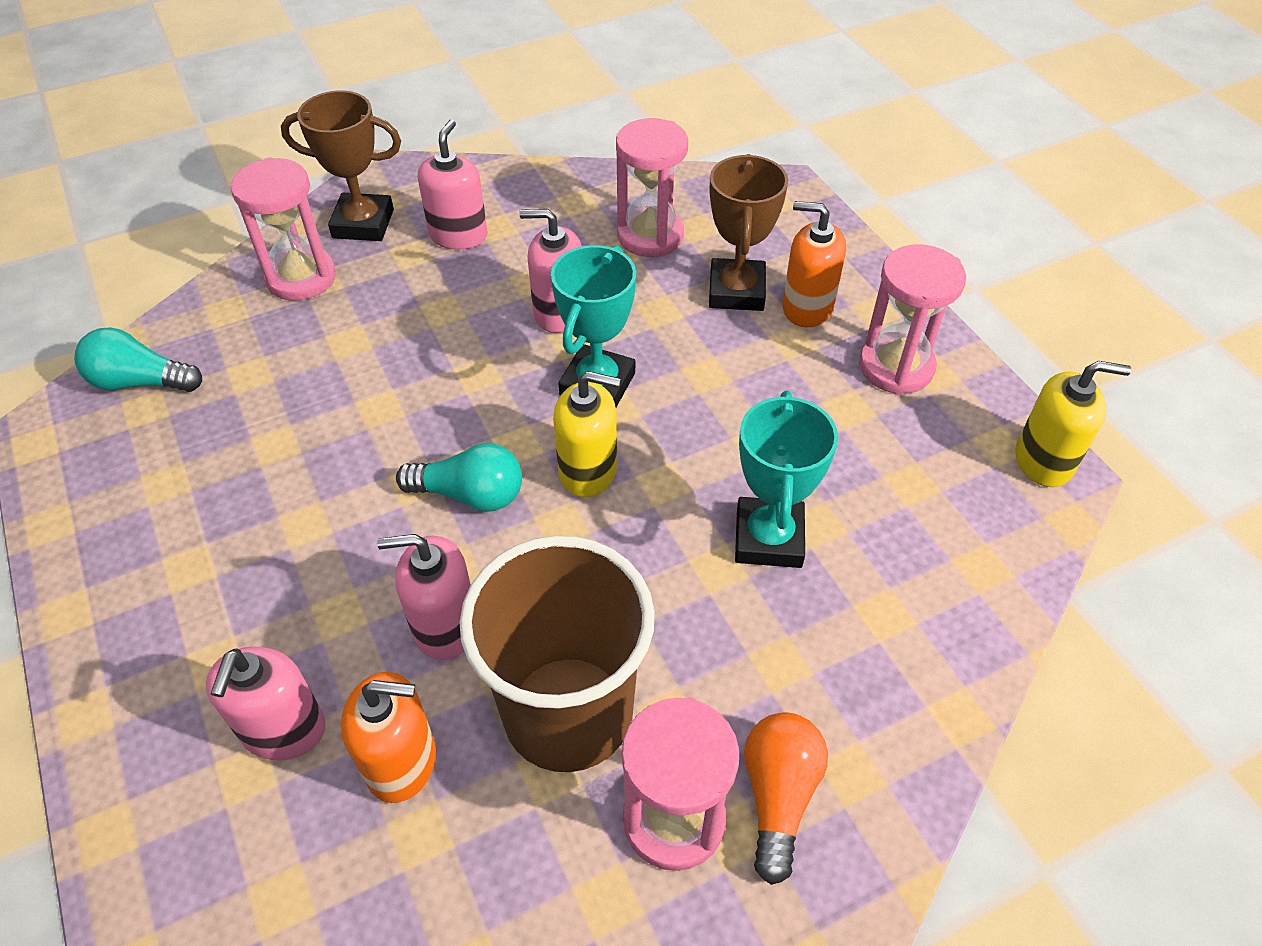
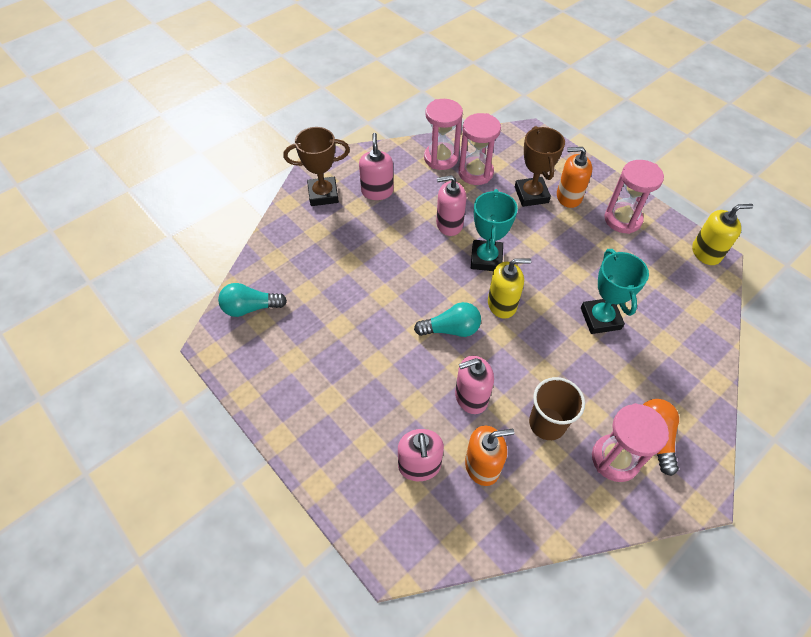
camera: 15 degrees left, 5 degrees up
(301, 278) = (306, 232): pink hourglass -> pink hourglass (441, 158)
(568, 713) = (547, 423): brown cup -> brown cup, size x0.60

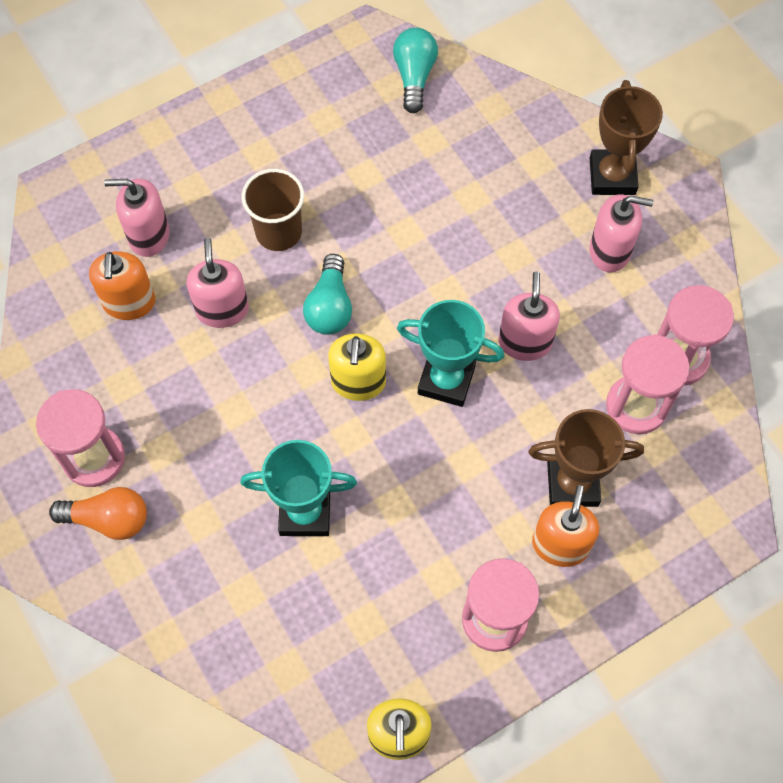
camera: 100 degrees right, 10 degrees up
(547, 423) = (162, 391): brown cup -> brown cup (278, 232)

